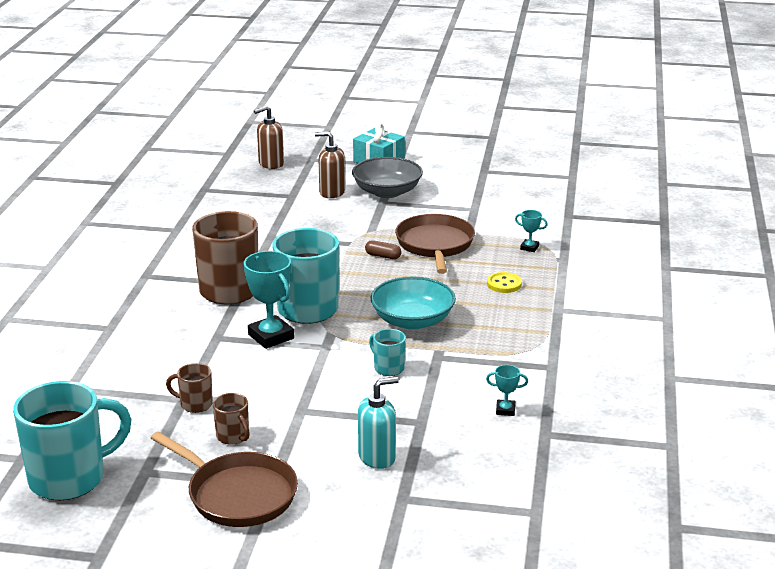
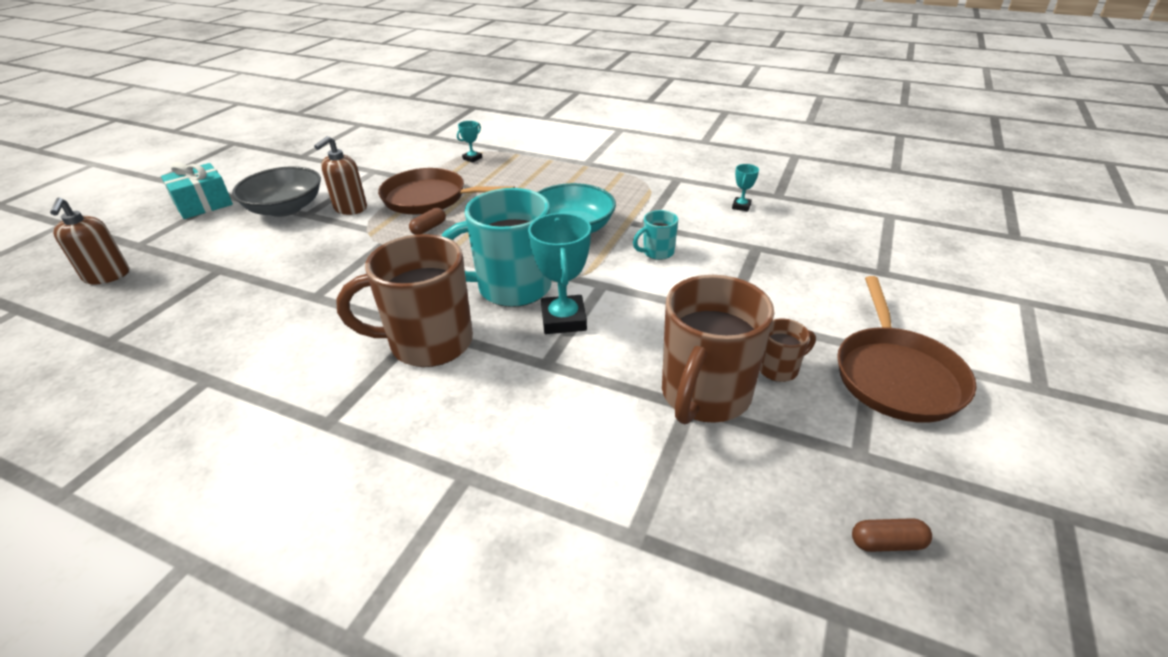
camera: 75 degrees left, 10 degrees up
(70, 478) = (887, 543): turquoise mug -> brown capsule
(195, 404) = (704, 396): brown mug -> brown mug, size x2.18
(238, 494) = (896, 375): brown pan -> brown pan turned 135 degrees clockwise
(271, 336) = (563, 319): turquoise trophy -> turquoise trophy turned 75 degrees counterclockwise
(332, 192) = (245, 241): brown soap dispenser -> brown soap dispenser (350, 208)
(377, 457) = (816, 277): turquoise soap dispenser -> none
(504, 284) = (530, 178): yellow button -> none

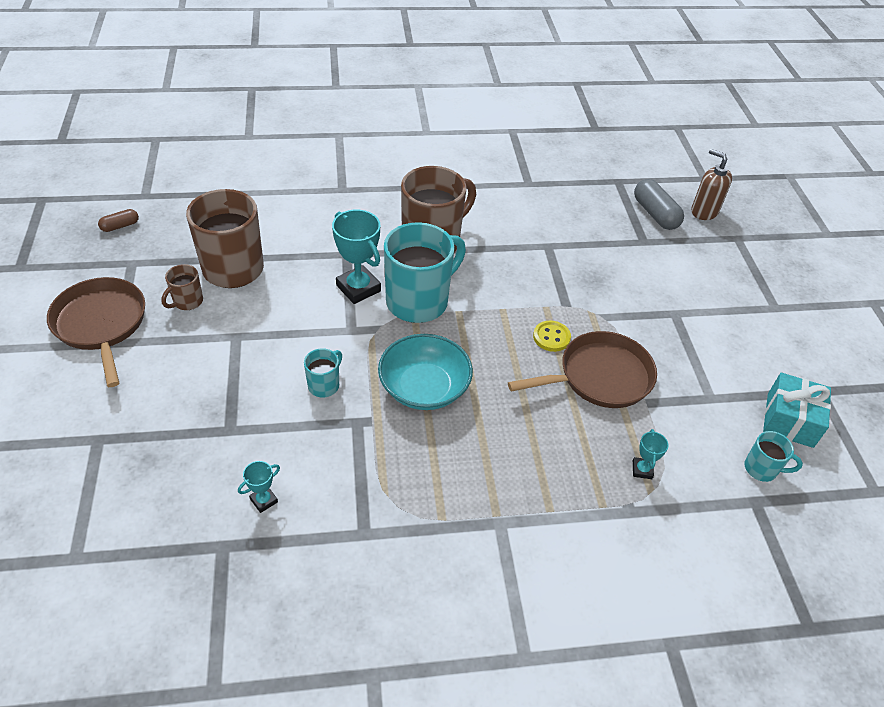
camera: 145 degrees right, 10 degrees up
(154, 290) = (655, 214): none -> grey capsule
(203, 204) = (774, 290): turquoise gift -> turquoise gift (790, 420)
(285, 208) = (702, 312): grey bowl -> none
(350, 208) = (650, 334): brown soap dispenser -> none
(403, 142) = (762, 469): none -> turquoise mug
(429, 228) = (551, 337): brown capsule -> yellow button
(741, 206) = (264, 500): turquoise trophy -> turquoise trophy turned 60 degrees clockwise

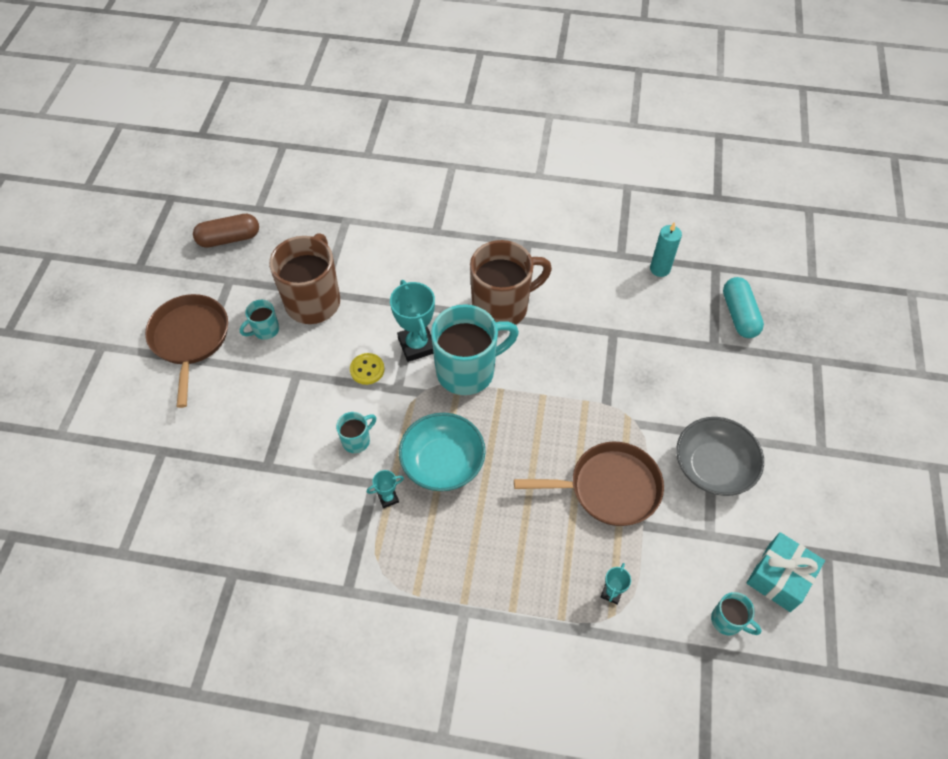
camera: 20 degrees right, 10 degrees up
(120, 226) = (229, 238): brown capsule -> brown capsule, size x1.82
(187, 302) = (265, 330): brown mug -> turquoise mug
(264, 500) = (275, 539): turquoise trophy -> turquoise trophy (388, 498)
(551, 337) = (578, 435): yellow button -> yellow button (367, 369)
(569, 189) = (660, 269): none -> turquoise candle
(655, 214) = (739, 315): grey capsule -> turquoise capsule
(688, 339) = (713, 466): none -> grey bowl
(704, 211) = (793, 321): brown soap dispenser -> none

